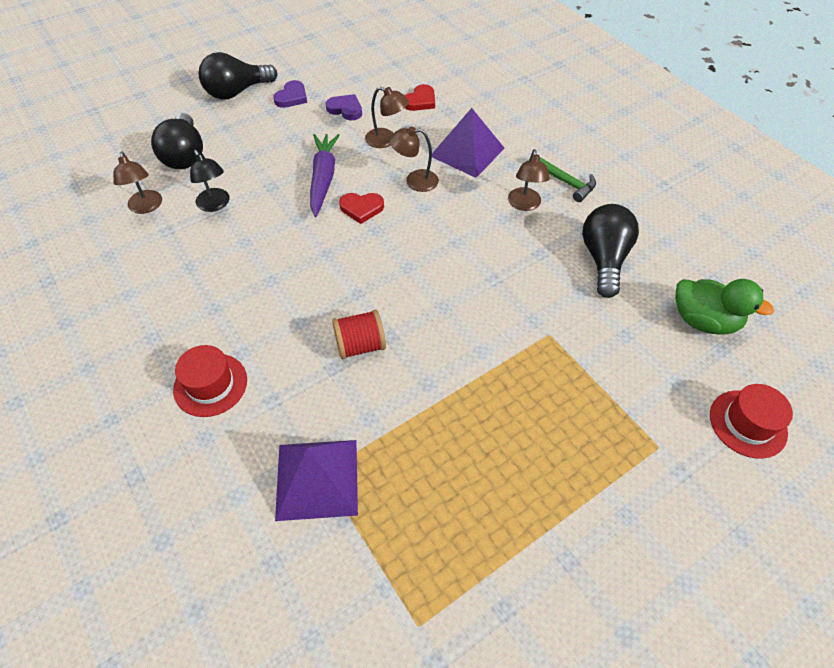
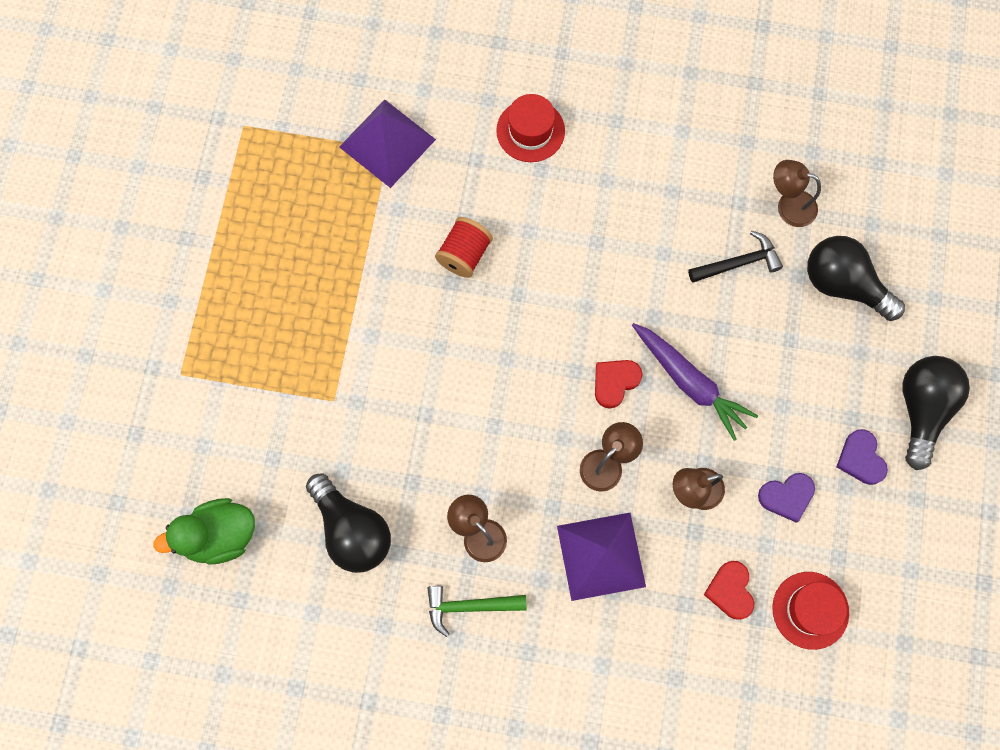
camera: 135 degrees right, 20 degrees up
(215, 205) = (738, 263): black lamp -> black hammer
(747, 423) = (127, 456): red hat -> red hat (810, 610)

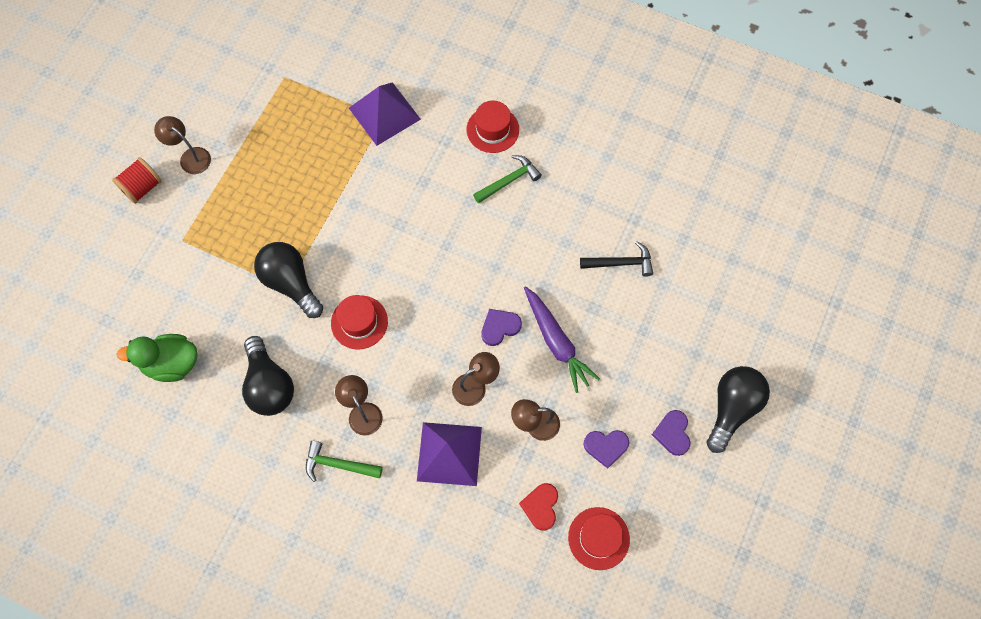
camera: 15 degrees right, 5 degrees down
(439, 421) = (359, 322): none -> red hat
(464, 254) = (416, 206): red spool -> red spool (142, 187)
(570, 192) = (509, 181): none -> green hammer
(615, 382) = (499, 327): red heart -> purple heart
(788, 205) = (672, 230): brown lamp -> brown lamp (190, 157)
(843, 284) = (697, 299): black light bulb -> black light bulb (291, 283)

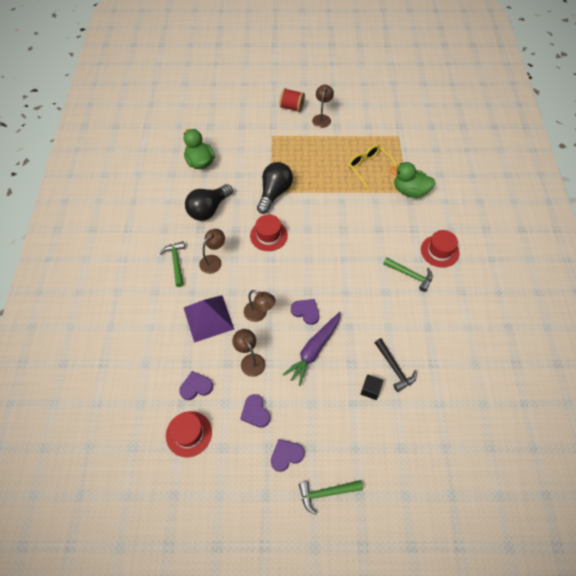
camera: 65 degrees right, 10 degrees down
(318, 142) = (369, 168): none -> yellow glasses
(384, 113) = (410, 191): purple pyramid -> green duck
(541, 506) = (196, 387): red heart -> purple heart
(635, 303) = (370, 390): none -> black cube
(732, 408) = (326, 493): black light bulb -> green hammer

